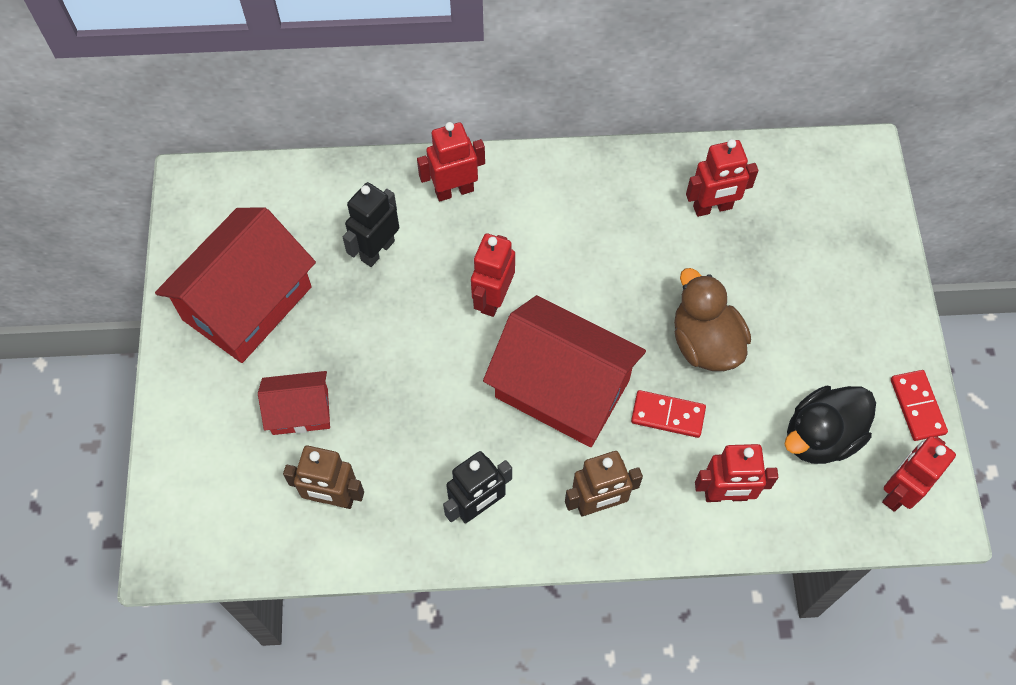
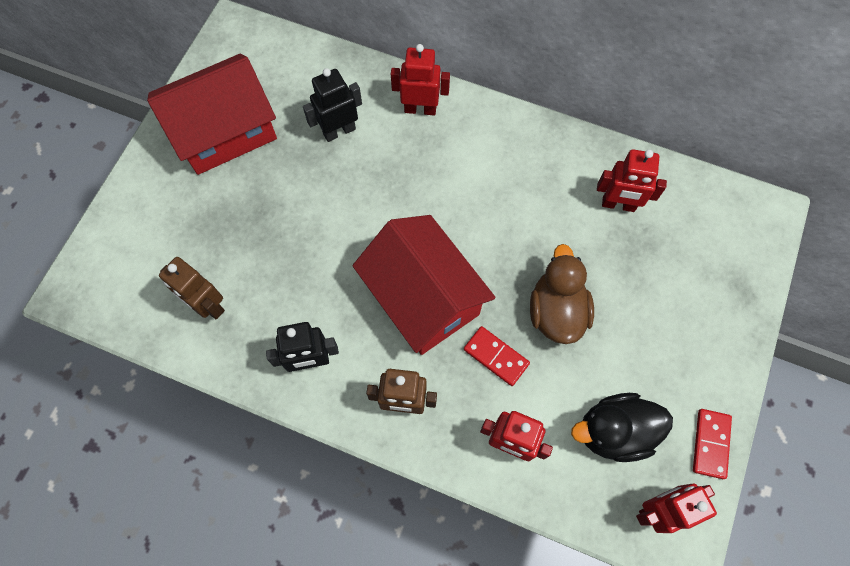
camera: 25 degrees right, 5 degrees up
(300, 411) = (219, 229): red house -> none
(493, 298) = (406, 204): red robot -> none

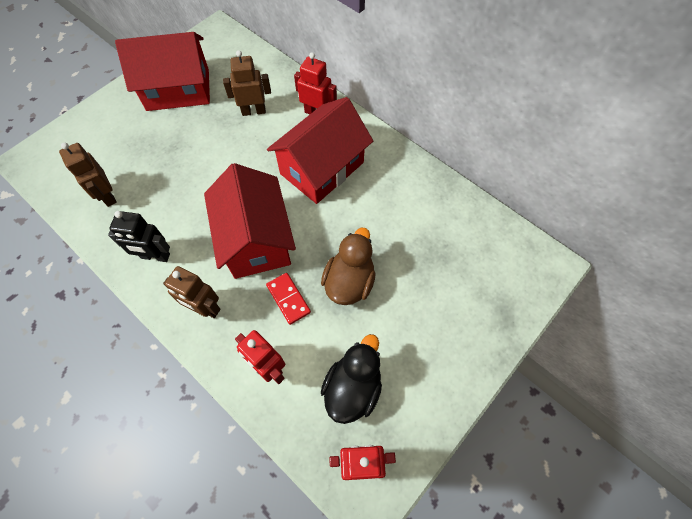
camera: 20 degrees right, 5 degrees down
(339, 131) = (253, 111): black robot -> brown robot
(460, 180) = (322, 168): none -> red house
(614, 431) = (352, 388): black duck -> black duck turned 105 degrees clockwise
(618, 204) = (432, 221): red robot -> none
(710, 444) = (427, 427): red domino -> none

